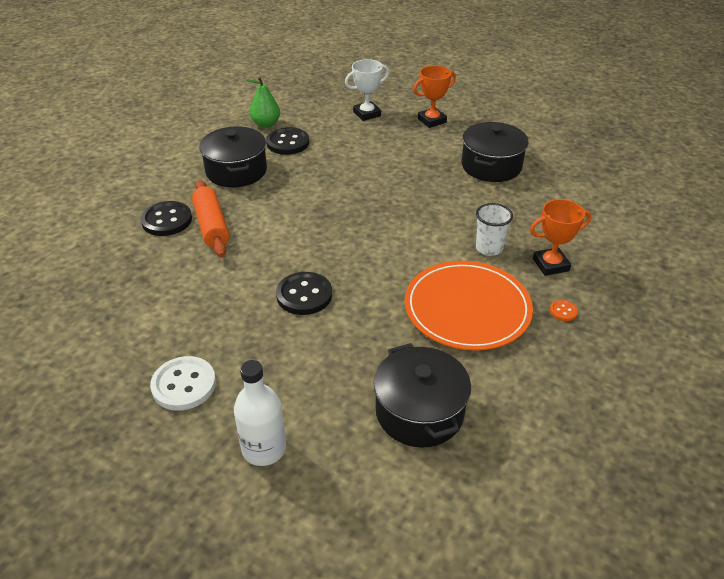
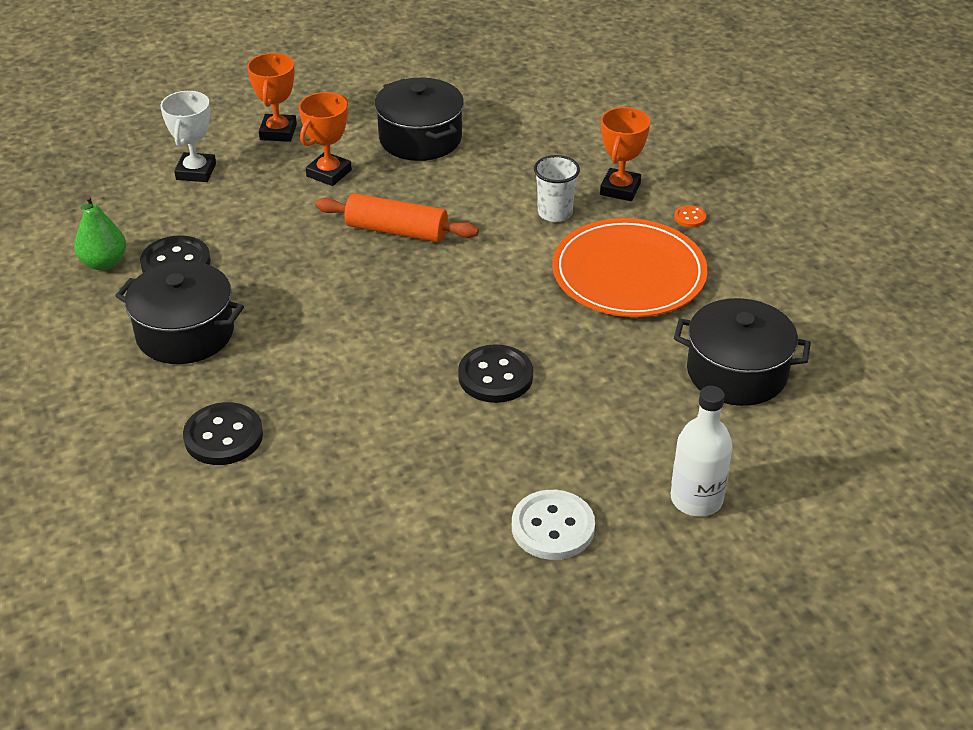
camera: 55 degrees left, 0 degrees up
(211, 226) = (283, 400): orange rolling pin -> orange rolling pin (396, 231)
(418, 152) = (329, 173): none -> orange trophy

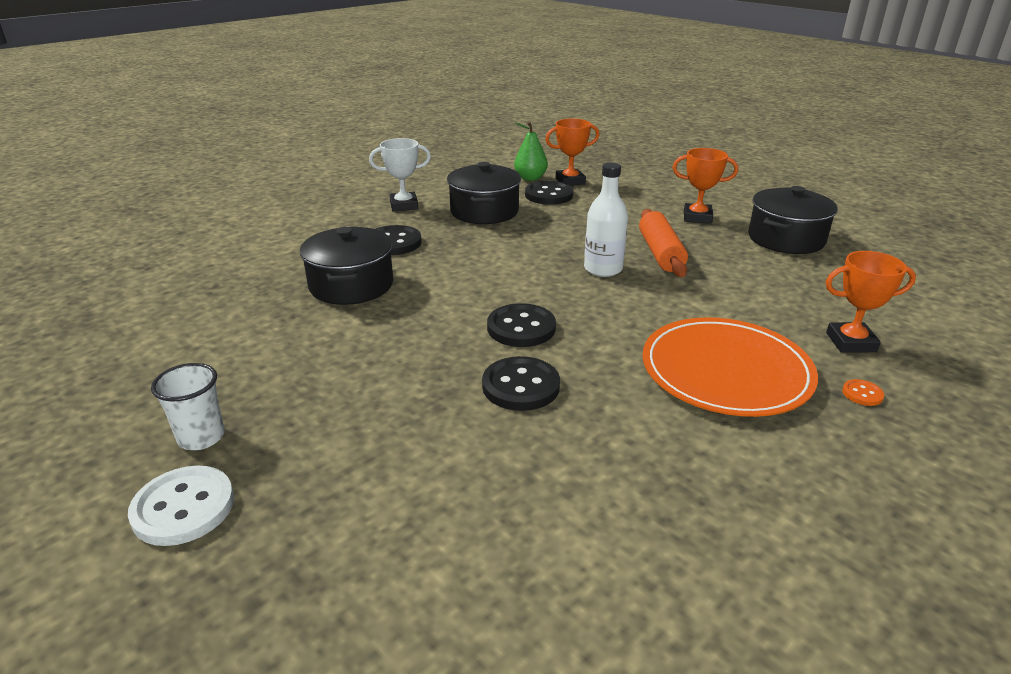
camera: 70 degrees right, 10 degrees down
(196, 171) = (645, 181): white trophy -> white trophy (404, 205)
(278, 132) = (720, 193): orange trophy -> orange trophy (570, 181)
(553, 527) = (346, 392): white button -> white button (183, 508)
(555, 213) = (768, 314): white cup -> white cup (201, 437)
(596, 403) = (521, 386): none -> black button
(696, 499) = (415, 476): white bottle -> white bottle (603, 269)
(736, 372) = (633, 473): black pot -> black pot (351, 285)

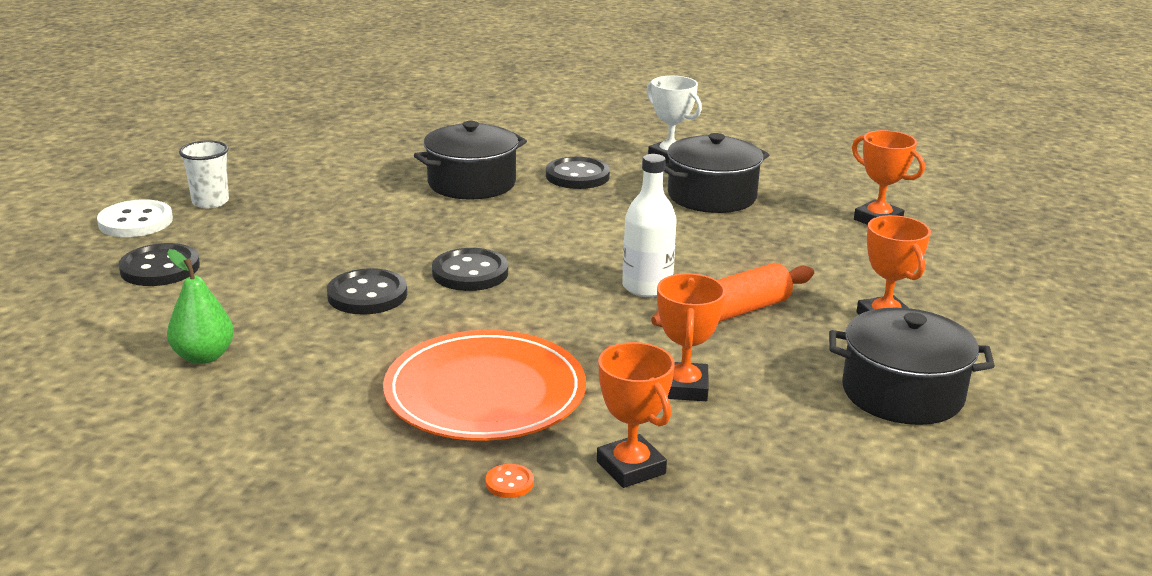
camera: 60 degrees right, 5 degrees down
(530, 178) = (849, 197): green pear -> green pear (204, 356)
(549, 195) = (812, 217): black button -> black button (160, 268)
(752, 296) = (684, 388): none -> orange trophy

